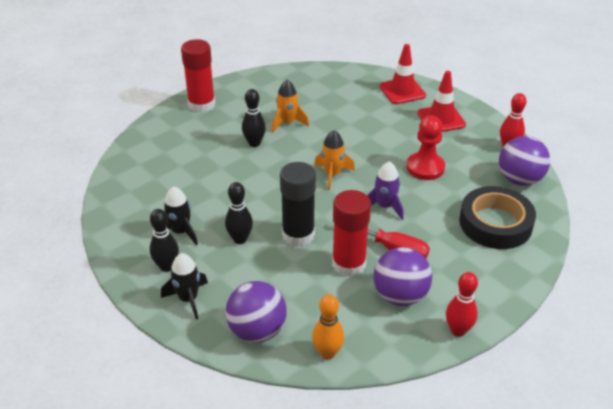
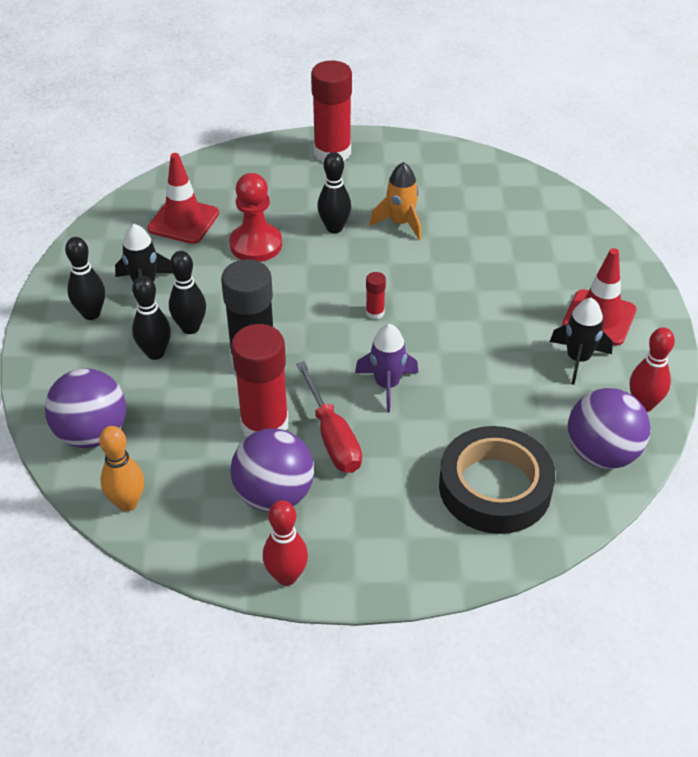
camera: 40 degrees right, 5 degrees up
(188, 299) = (71, 359): black rocket -> black rocket (578, 359)
(237, 264) = (155, 353): none -> black bowling pin
(332, 174) = (375, 312): orange rocket -> red glue stick
(402, 91) = (594, 255): red traffic cone -> red traffic cone (183, 221)
(425, 167) = (496, 367): red pawn -> red pawn (256, 245)

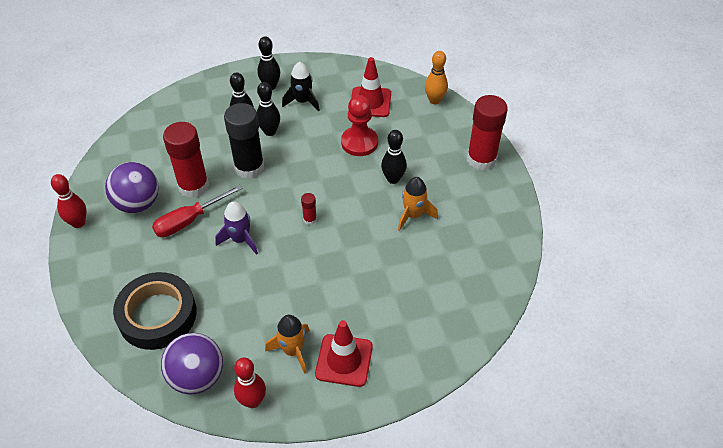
camera: 75 degrees right, 5 degrees up
(92, 434) = (174, 114): purple ball -> none
(127, 503) = (125, 142): orange bowling pin -> orange bowling pin (434, 100)
(578, 359) = (293, 350): black rocket -> orange rocket

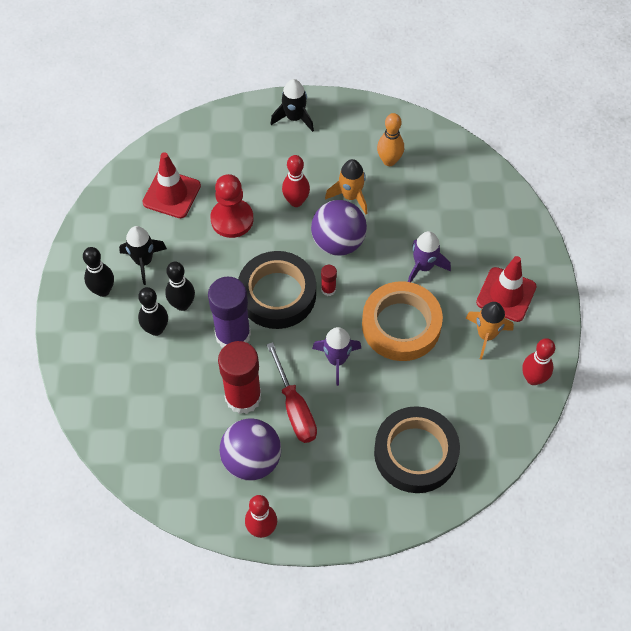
camera: 75 degrees left, 10 degrees up
(197, 377) = (497, 423): purple ball -> purple ball (338, 242)
(249, 167) = (233, 335): black glue stick -> purple glue stick
(286, 279) = (401, 325): none -> orange tape
(295, 186) = (277, 294): none -> black tape
(355, 285) = (424, 266): none -> purple rocket
(393, 179) = (296, 201): black bowling pin -> red bowling pin
(434, 100) = (192, 133): orange bowling pin -> orange bowling pin (389, 161)
(481, 159) = (294, 118): red glue stick -> black rocket

